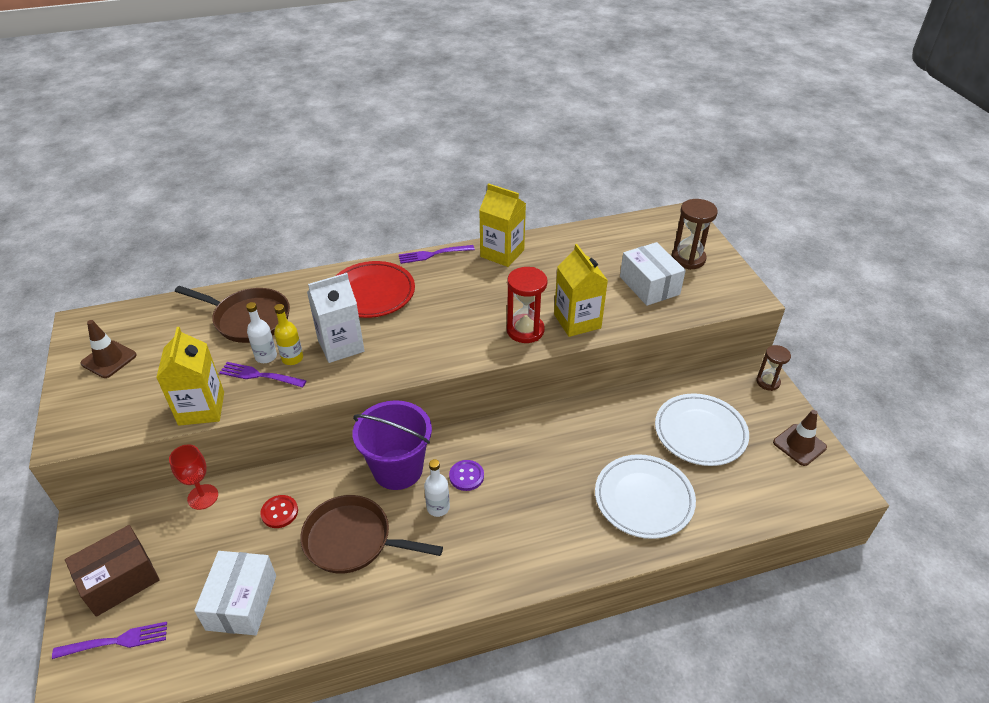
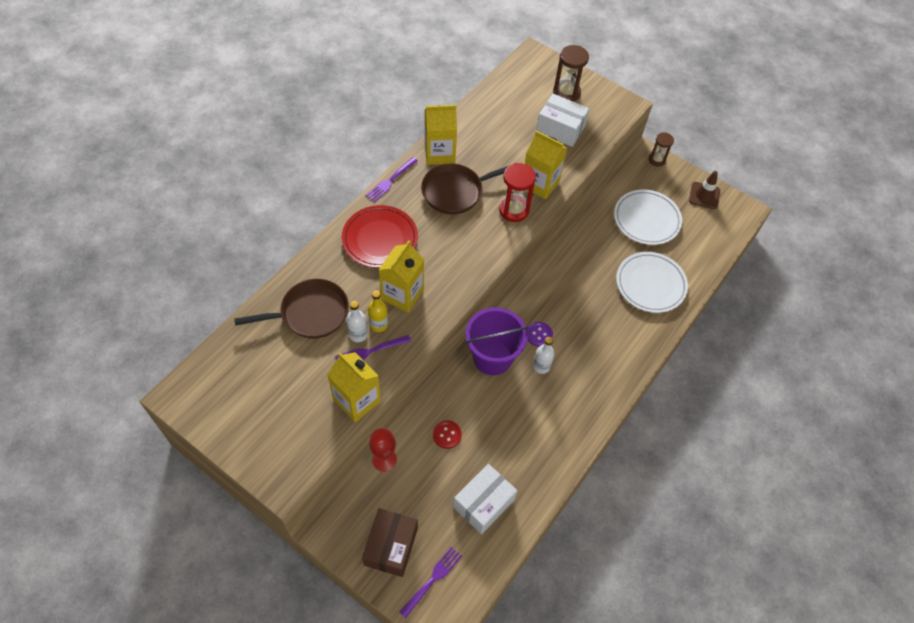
camera: 40 degrees left, 15 degrees up
(109, 359) = (239, 409): brown traffic cone -> none
(241, 602) = (483, 503): white box -> white box turned 75 degrees clockwise
(341, 345) = (402, 294): white carton -> yellow carton
(353, 540) = (511, 421): brown pan -> brown pan (456, 191)

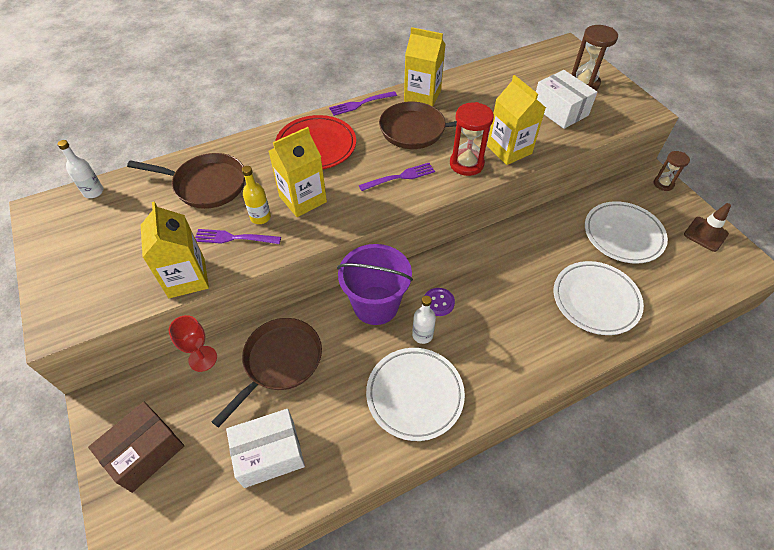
camera: 30 degrees right, 5 degrees down
(358, 334) = (234, 219): white bottle -> white bottle (93, 192)
(432, 580) = (159, 513): purple fork -> purple fork (400, 177)
(447, 435) = (280, 362): red button -> brown pan
(561, 414) = (415, 395): none -> white plate

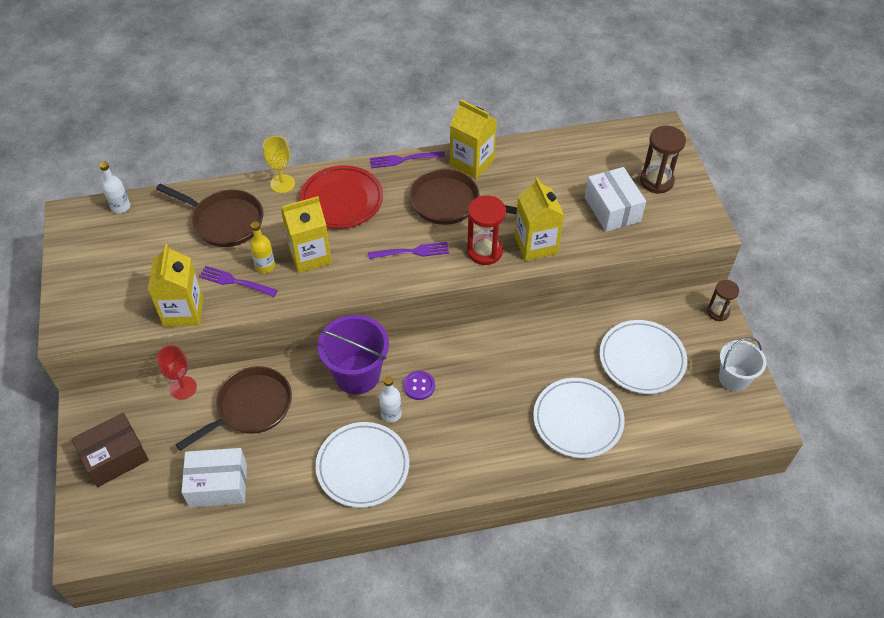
camera: 15 degrees right, 0 degrees up
(254, 142) = (282, 184): none -> yellow goblet
(705, 234) = (733, 378): brown traffic cone -> white bucket

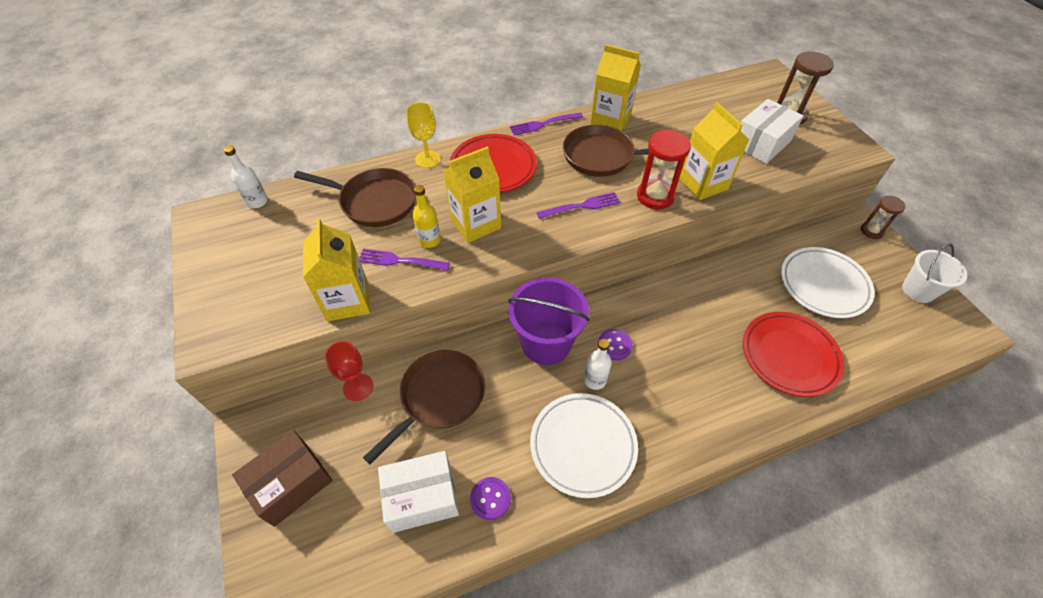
camera: 10 degrees left, 0 degrees up
(273, 495) = (490, 498): none -> purple button
(578, 420) = (789, 355): white plate -> red plate
(612, 209) = (761, 143): white box -> white box turned 75 degrees clockwise

